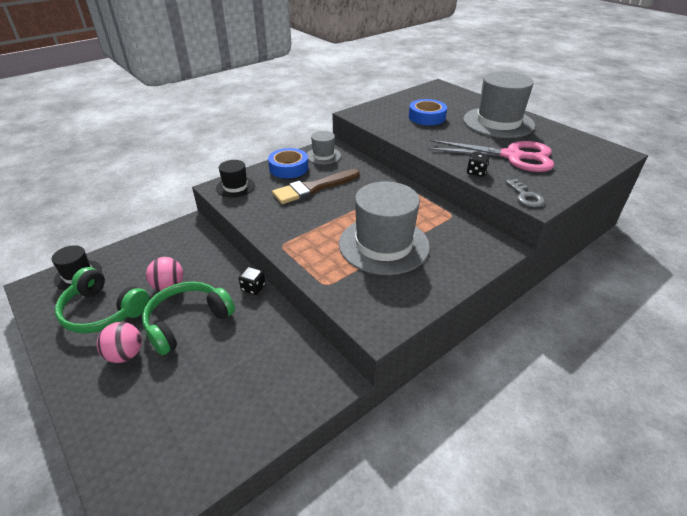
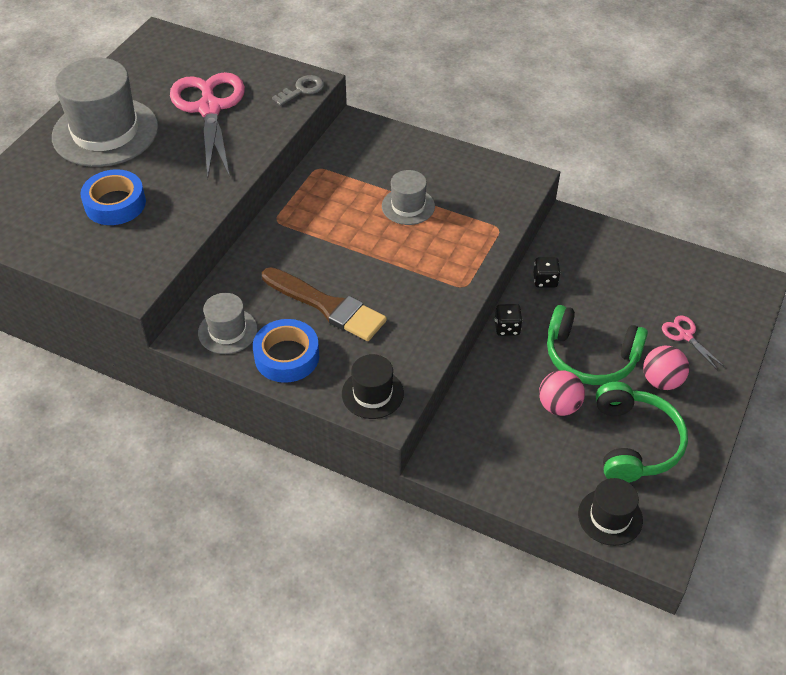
camera: 115 degrees left, 10 degrees up
(144, 399) = (685, 335): none -> pink scissors
(383, 245) = (408, 206): grey hat -> grey hat, size x0.50
(476, 172) = (267, 130): black dice -> black dice (545, 280)

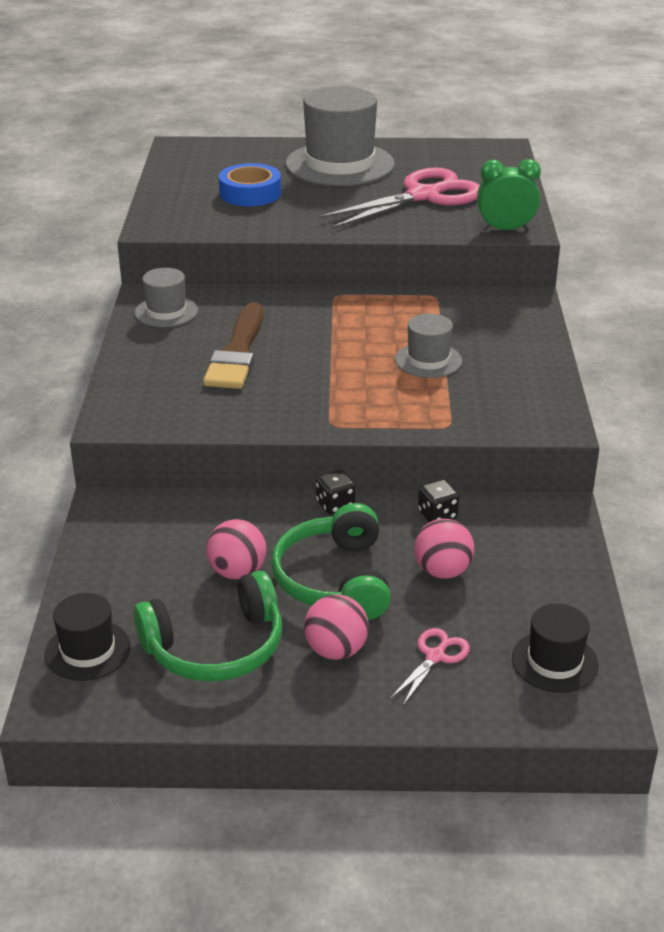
camera: 65 degrees right, 15 degrees down
(287, 356) = (154, 349): blue tape -> none
(302, 90) = (505, 230): grey key -> green clock
(372, 393) = (135, 407): black hat -> black hat (554, 662)
(605, 301) = (442, 571): none -> pink ball

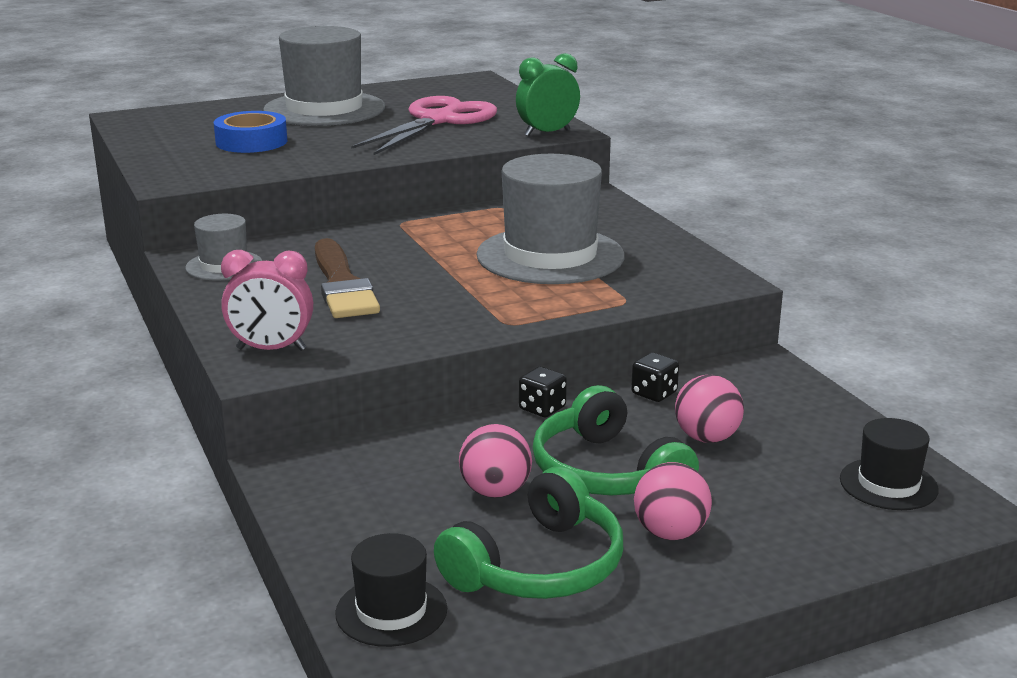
camera: 25 degrees left, 10 degrees down
(137, 405) = (271, 349): none -> pink clock
(428, 360) = (550, 256): grey hat -> grey hat, size x1.99
(435, 656) = (774, 511): pink scissors -> none

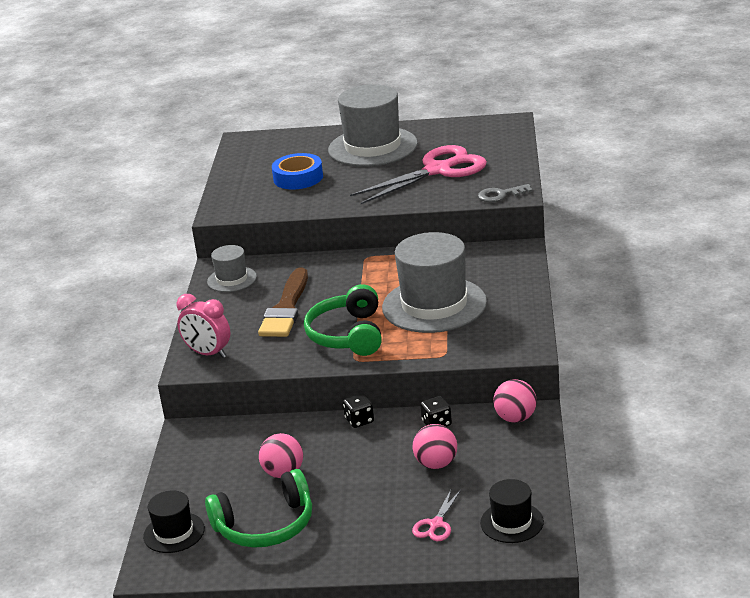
camera: 30 degrees right, 5 degrees up
(547, 133) = (500, 195): green clock -> grey key
(606, 472) = (355, 474): green headphones -> green headphones (347, 335)
(670, 533) = (352, 523): pink ball -> pink ball (515, 418)
(791, 508) = (436, 524): none -> pink scissors

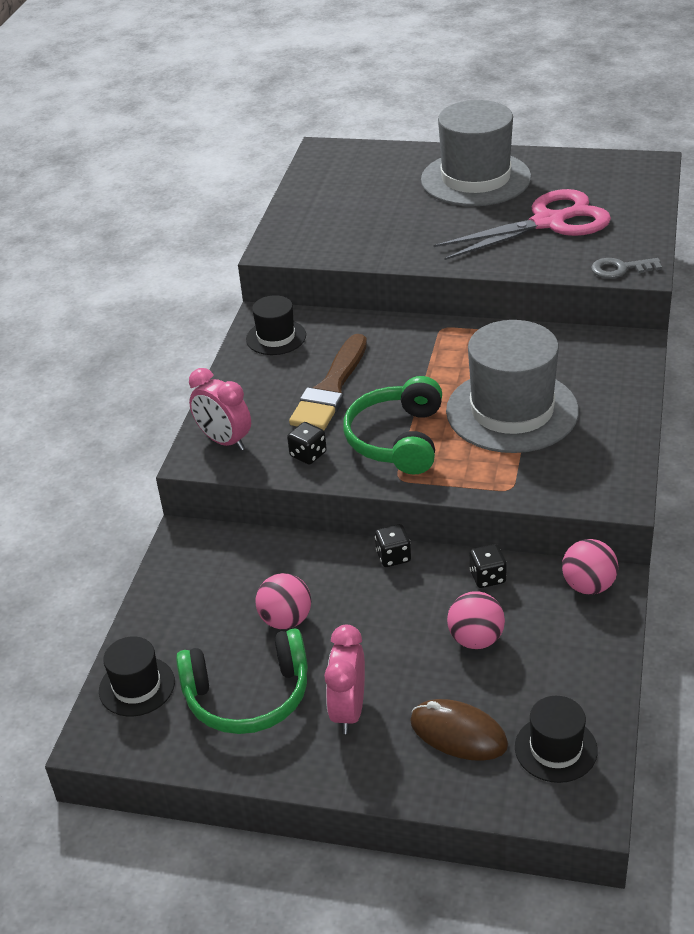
camera: 10 degrees right, 10 degrees up
(232, 279) = (276, 337): grey hat -> black hat
(278, 354) = (308, 454): none -> black dice
(298, 178) = (377, 211): blue tape -> none
(347, 523) = (348, 710): none -> pink clock
(436, 524) = (458, 733): pink scissors -> brown mouse

